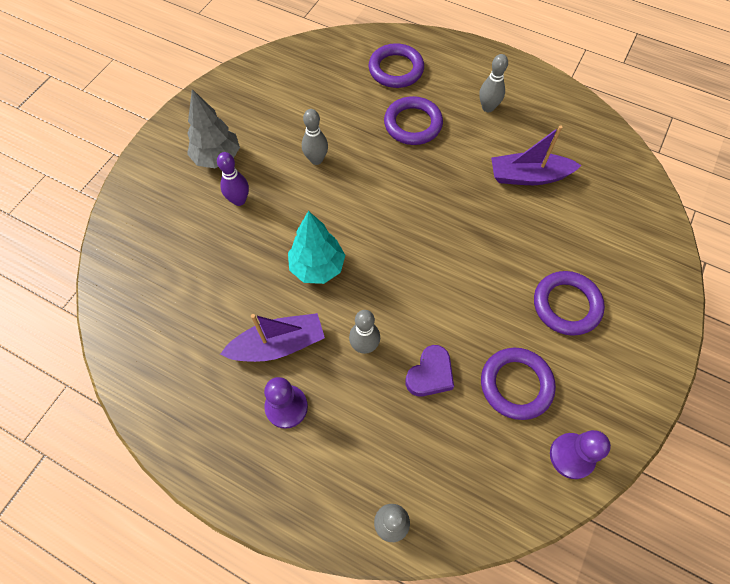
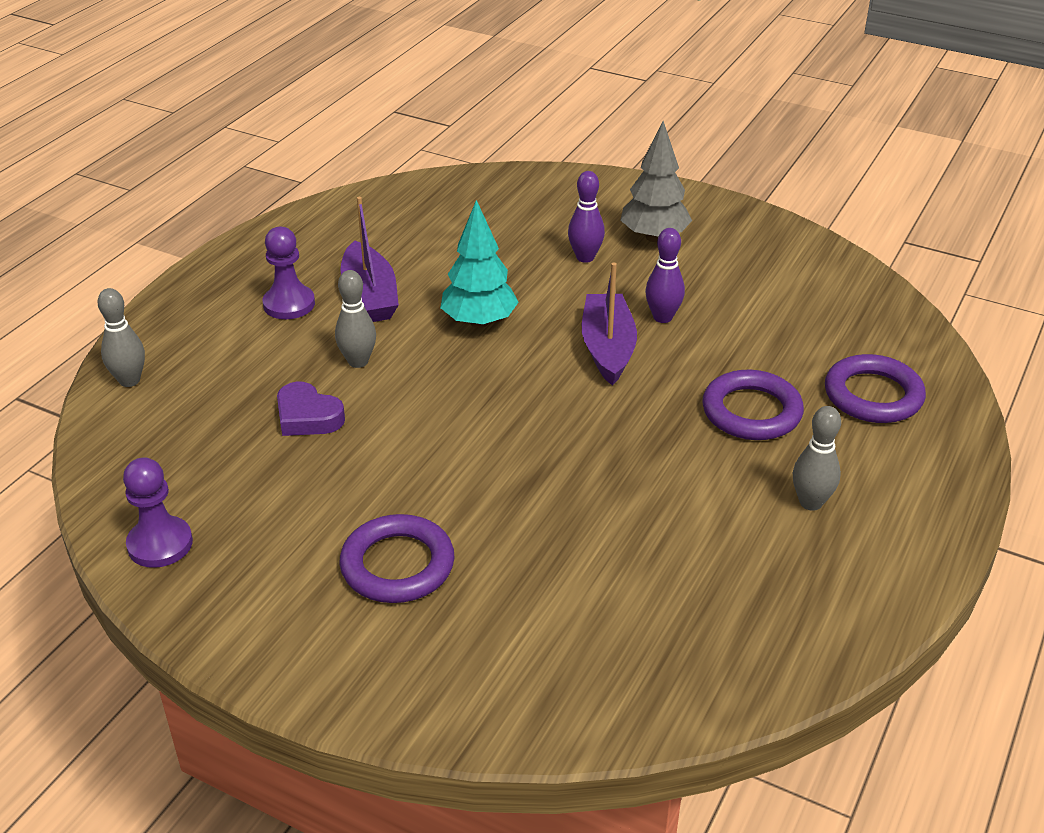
camera: 90 degrees right, 25 degrees down
(316, 159) = (662, 317): grey bowling pin -> purple bowling pin
(516, 385) = (276, 497): purple ring -> none
(528, 176) = (657, 543): purple boat -> purple boat (607, 348)

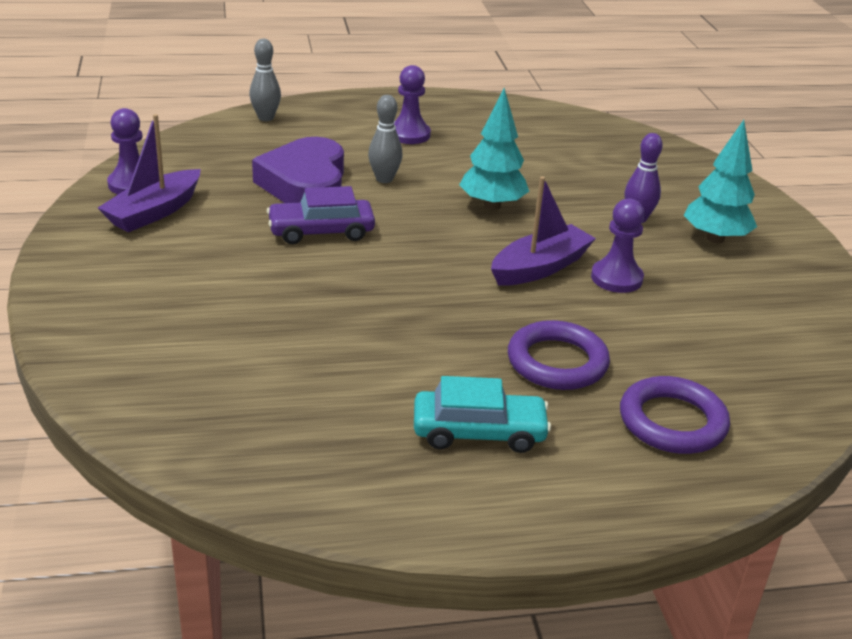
camera: 50 degrees right, 5 degrees down
(307, 416) = (305, 184): purple heart -> purple heart, size x1.79
(370, 295) = (460, 156): purple boat -> purple boat (154, 212)
(397, 565) = (197, 270): purple ring -> none
(412, 448) = (321, 231): none -> purple car
(654, 237) = (715, 238): grey tree -> turquoise tree
(662, 317) = (616, 278): purple bowling pin -> purple pawn
(811, 502) = (479, 432): grey bowling pin -> turquoise car

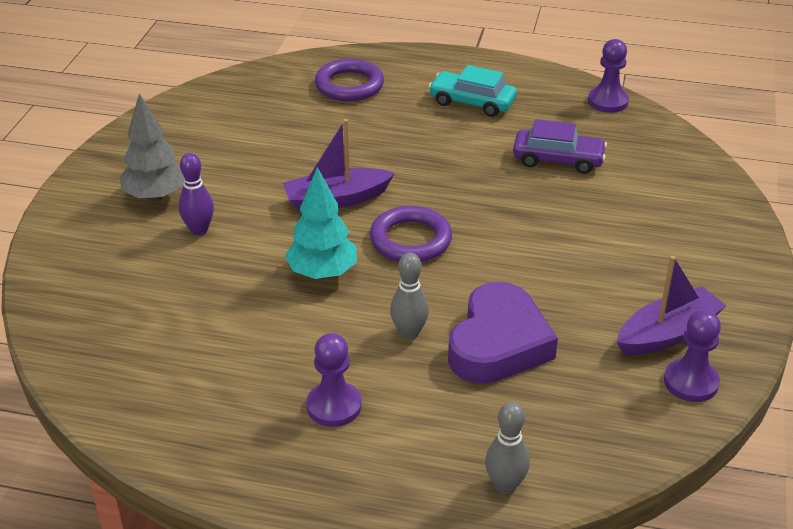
camera: 155 degrees left, 5 degrees up
(321, 231) = (507, 275): purple car -> purple car (558, 160)
(557, 362) = (389, 129): purple ring -> purple ring (410, 240)
(616, 278) = (283, 178): purple pawn -> purple pawn (608, 101)
(715, 238) = (155, 196): turquoise tree -> grey tree

